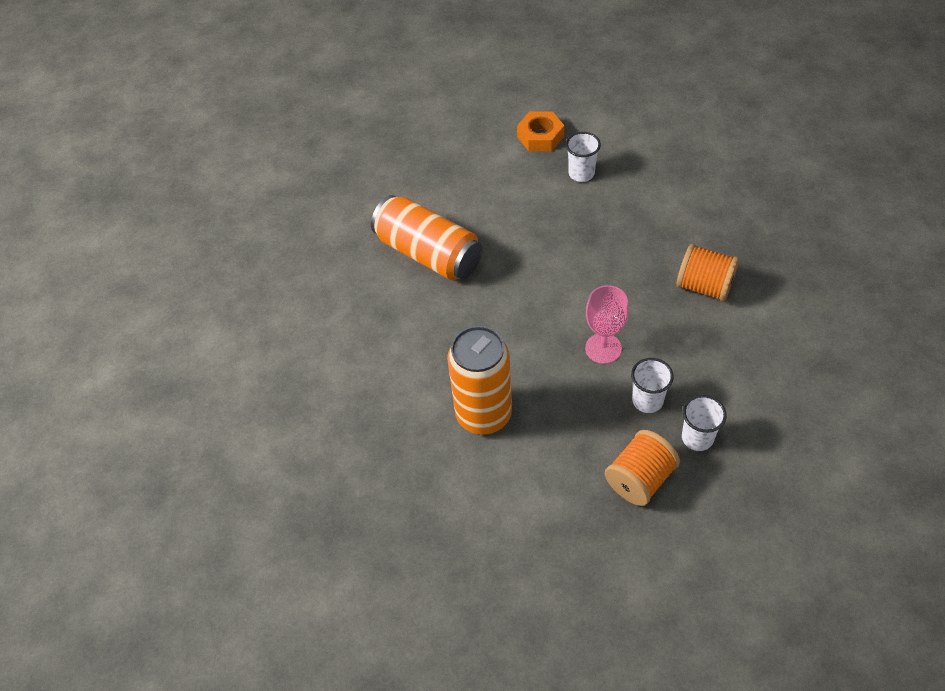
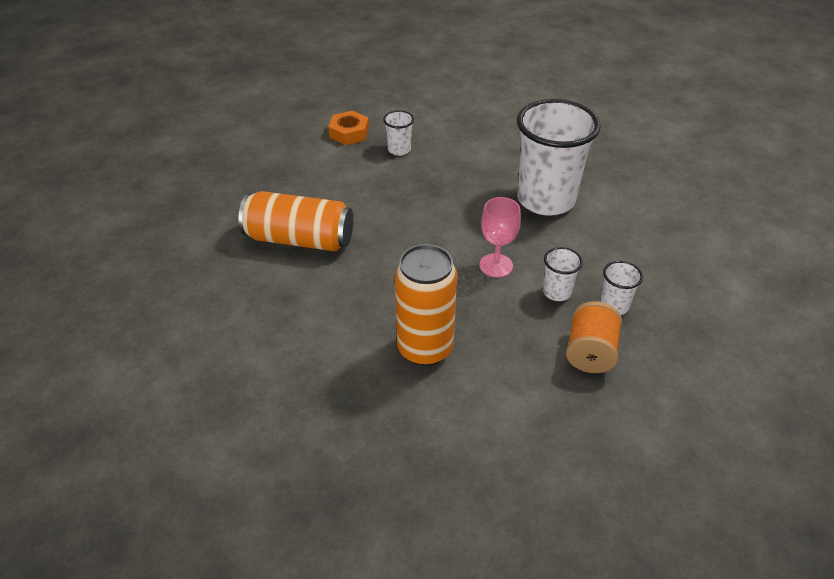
camera: 30 degrees left, 10 degrees down
(704, 286) = (546, 199): orange spool -> white cup

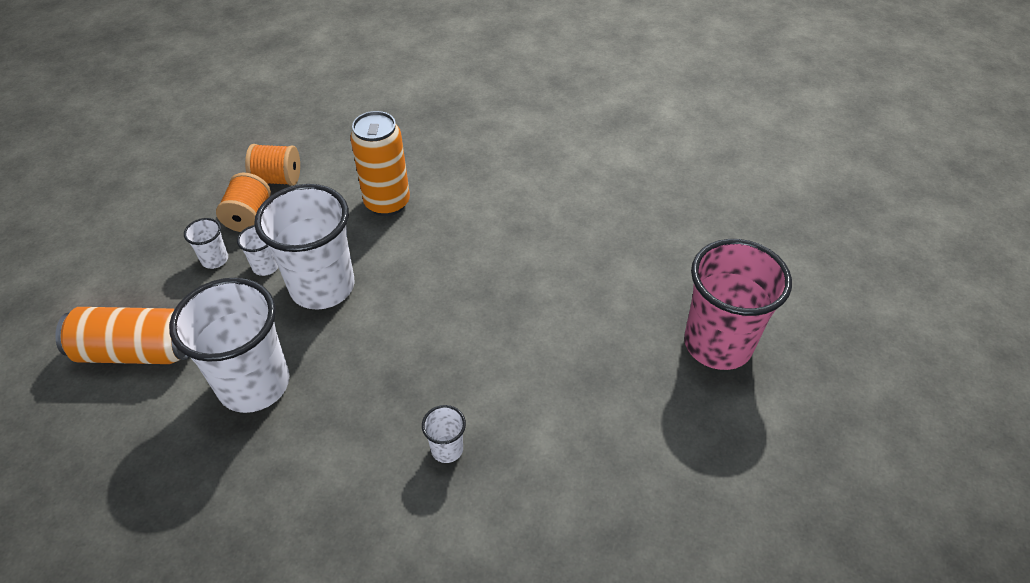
camera: 170 degrees right, 5 degrees up
(165, 183) = (717, 344): none -> pink cup
(299, 239) = (529, 290): orange can -> orange can (137, 351)
(349, 133) = (526, 475): orange nut -> none
(496, 265) = (322, 287): pink goblet -> white cup
(566, 403) = (277, 179): none -> orange spool

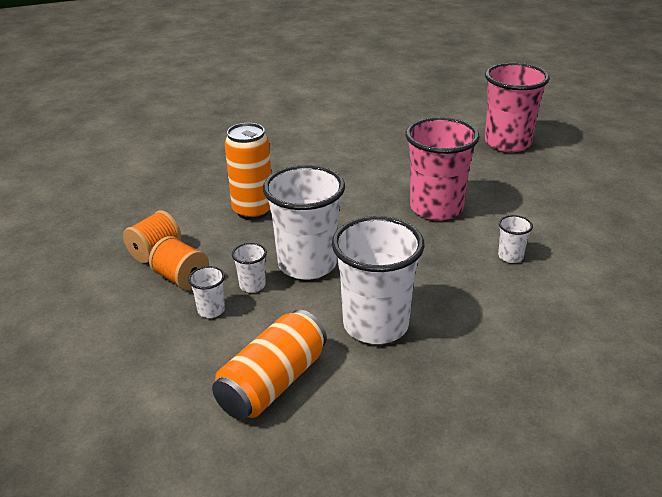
camera: 55 degrees left, 15 degrees down
(500, 340) = (436, 208): none -> pink cup

